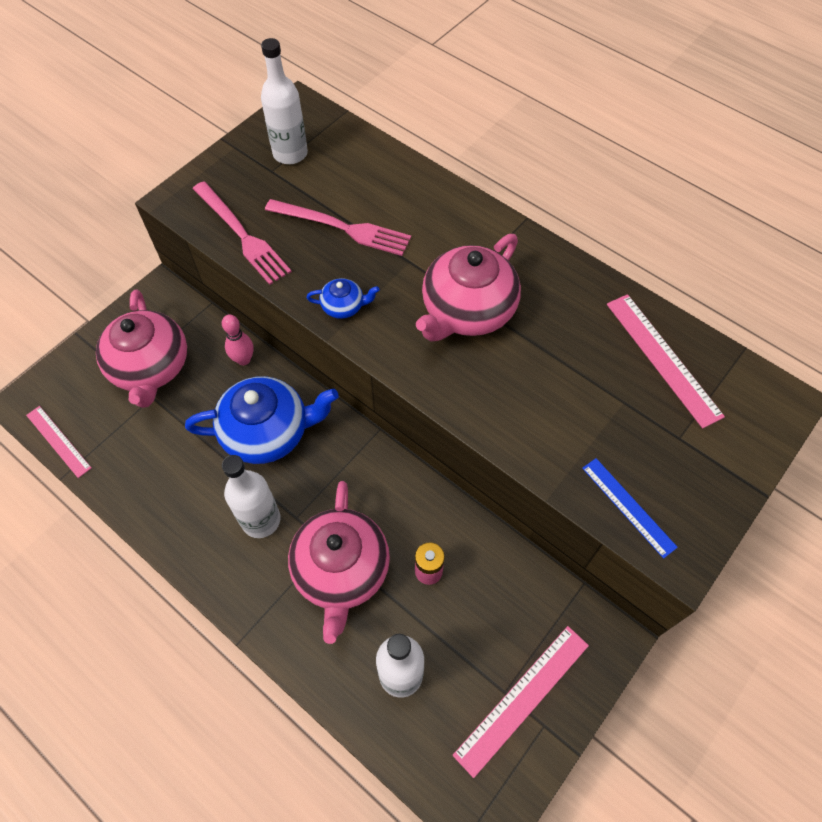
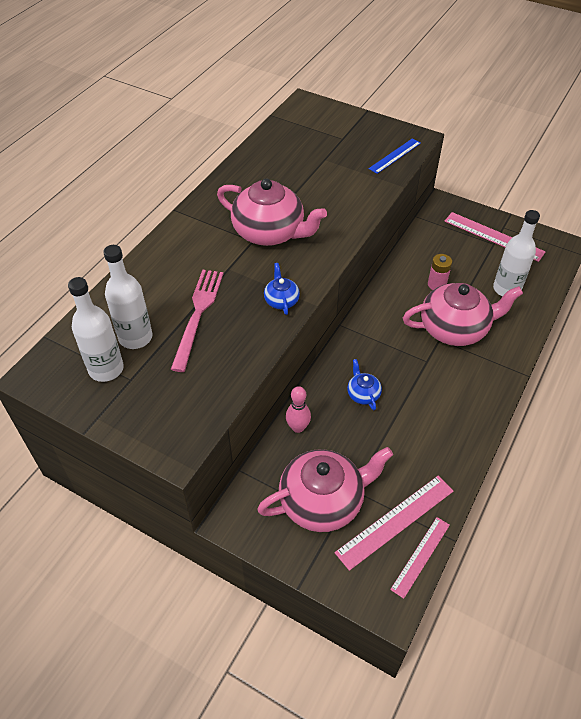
camera: 100 degrees left, 10 degrees down
(242, 235) = (216, 384): pink fork -> none
(261, 520) = (437, 382): white bottle -> white bottle (135, 337)
(268, 432) = (363, 394): blue teapot -> blue teapot, size x0.46
(663, 358) = (287, 145): pink ruler -> pink ruler (395, 521)

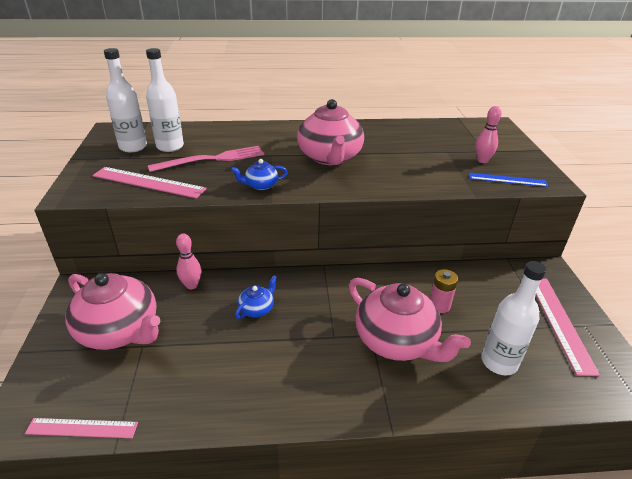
camera: 55 degrees right, 15 degrees down
(281, 300) = (261, 185): blue teapot -> blue teapot turned 150 degrees counterclockwise
(356, 149) = (482, 160): none -> pink bowling pin
(395, 521) = (119, 390): pink ruler -> pink ruler (148, 182)

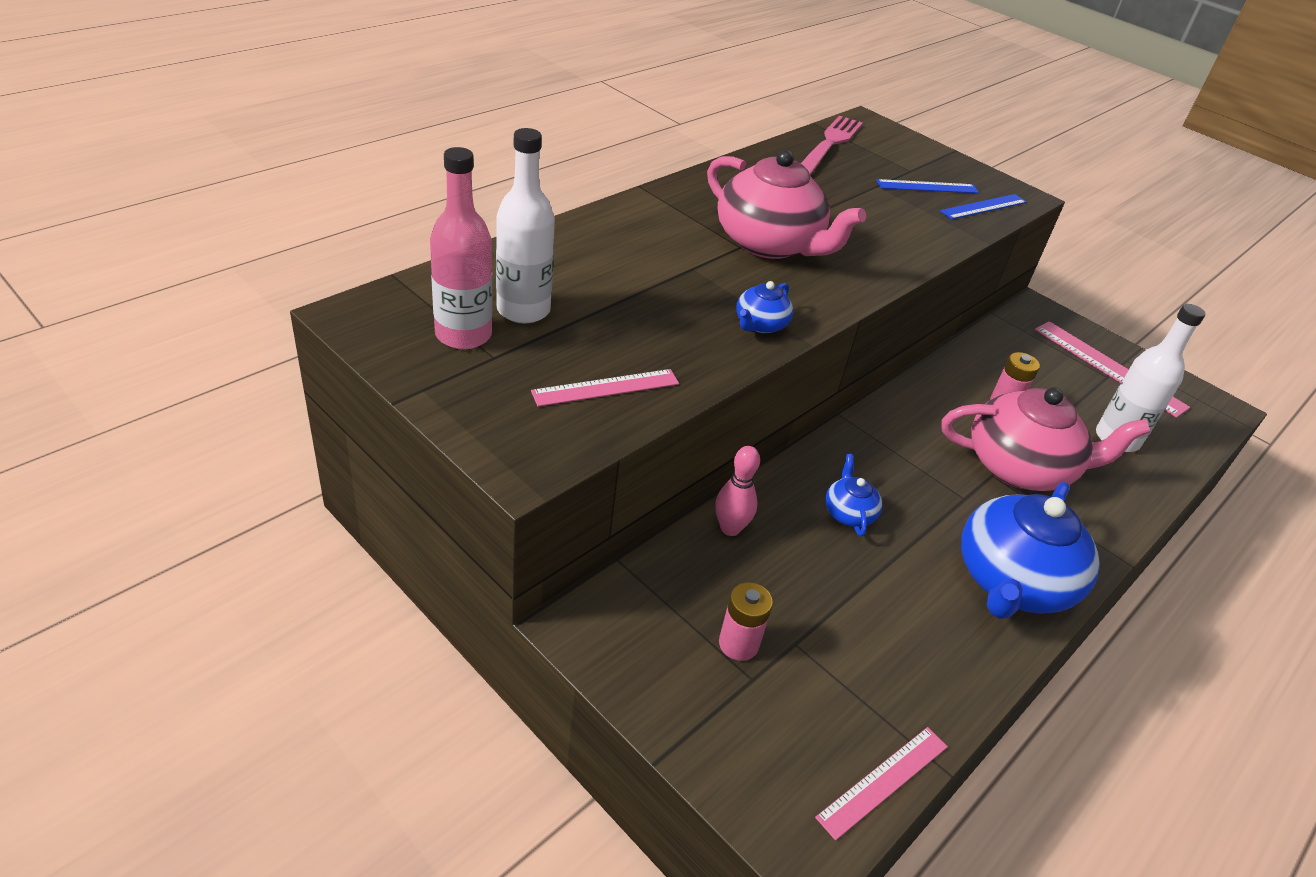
camera: 45 degrees left, 5 degrees up
(120, 330) = (738, 644): pink teapot -> pink battery
(133, 147) = (463, 335): white bottle -> pink bottle
(148, 182) = (606, 387): pink ruler -> pink ruler, size x0.65
(212, 159) = (627, 308): pink fork -> pink fork (829, 145)
(295, 391) = (1012, 582): none -> blue teapot
(482, 160) = (927, 186): pink bowling pin -> blue ruler

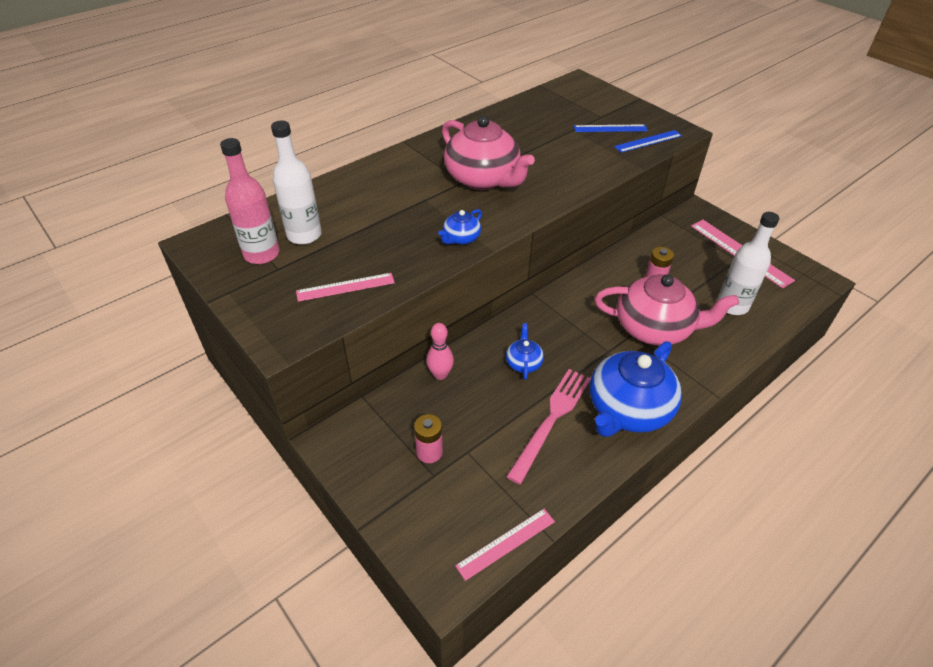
camera: 10 degrees right, 5 degrees up
(829, 145) = (546, 101): pink fork -> pink fork (551, 420)

